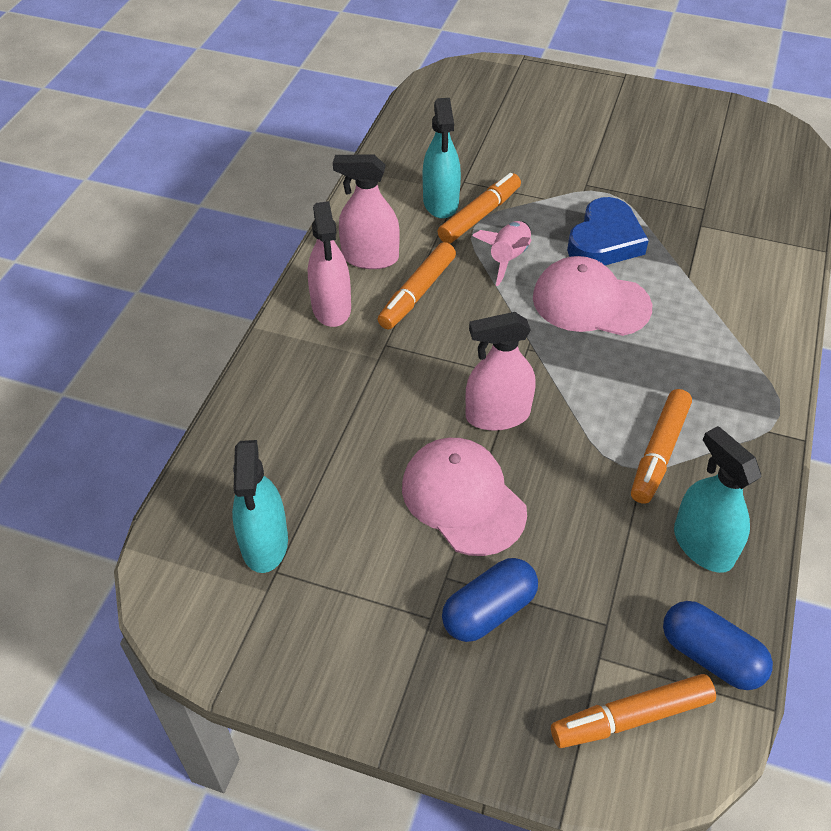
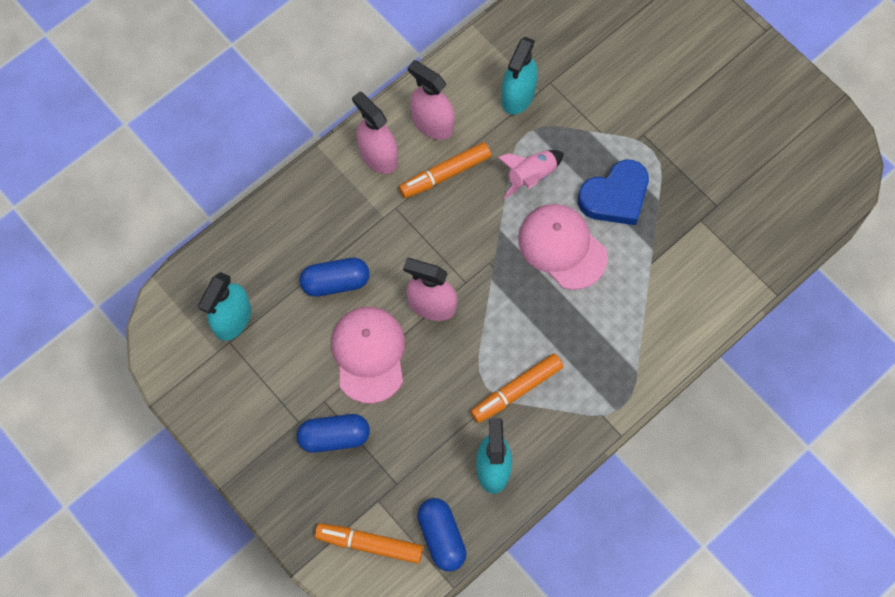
camera: 30 degrees right, 20 degrees up
(331, 307) = (378, 156): pink spray bottle -> pink spray bottle turned 120 degrees clockwise
(368, 444) = (335, 282): none -> blue capsule
(480, 216) = (538, 124): orange marker -> none

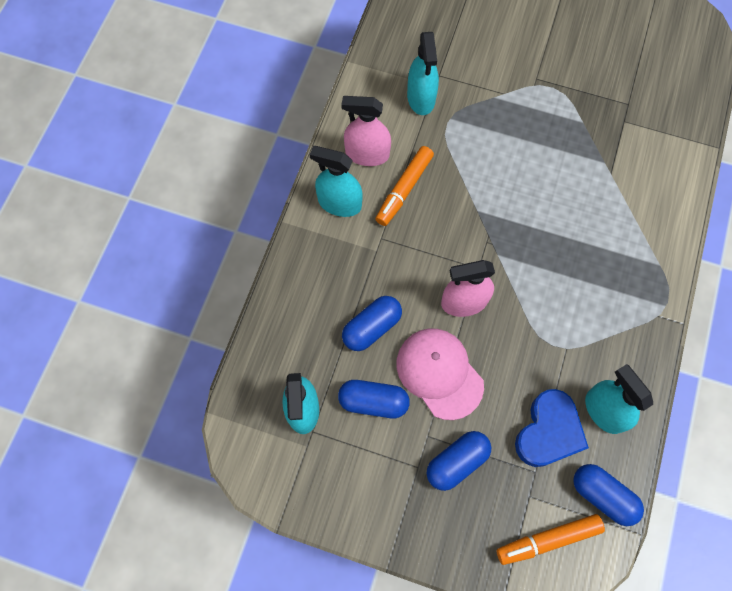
camera: 30 degrees left, 0 degrees up
(296, 346) = (373, 402): none -> blue capsule
(378, 156) = (339, 203): pink spray bottle -> turquoise spray bottle
(516, 390) = (578, 334): orange marker -> none
(531, 176) = (473, 155): pink rocket -> none
(562, 247) = (535, 198): pink cap -> none
(615, 196) = (548, 137): blue heart -> blue heart (548, 431)

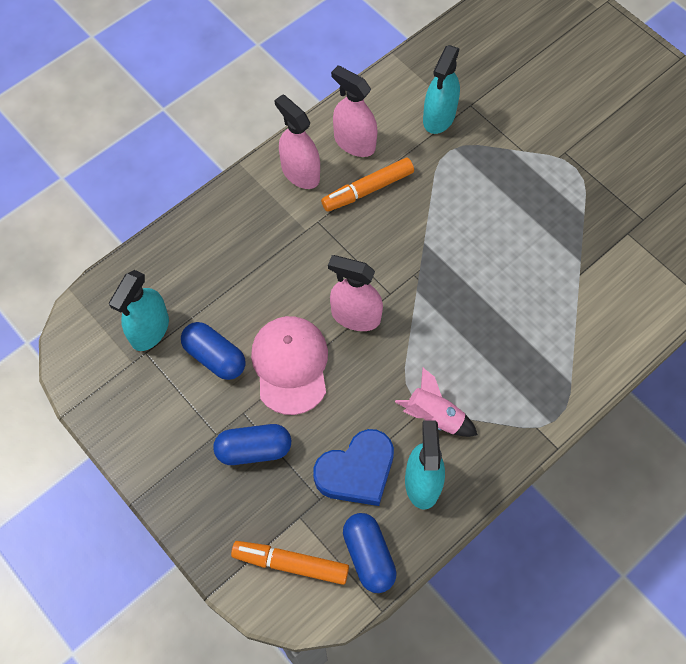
camera: 30 degrees right, 5 degrees down
(339, 203) = (300, 172): turquoise spray bottle -> pink spray bottle
(371, 327) = (256, 293): blue capsule -> none
(578, 351) = (434, 416): none -> pink rocket

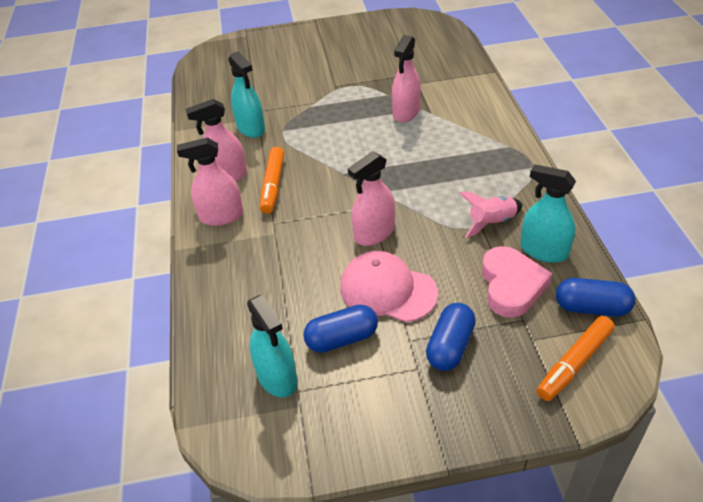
camera: 55 degrees left, 20 degrees down
(356, 471) = (511, 286): blue heart -> pink heart
(563, 249) = (406, 112): none -> pink spray bottle

